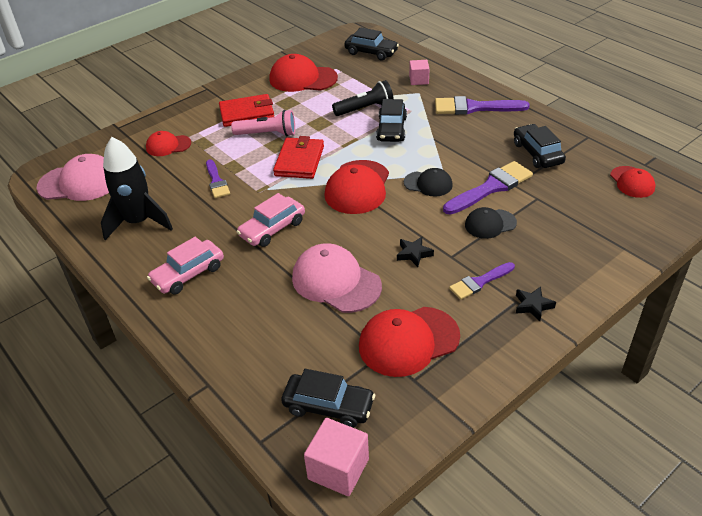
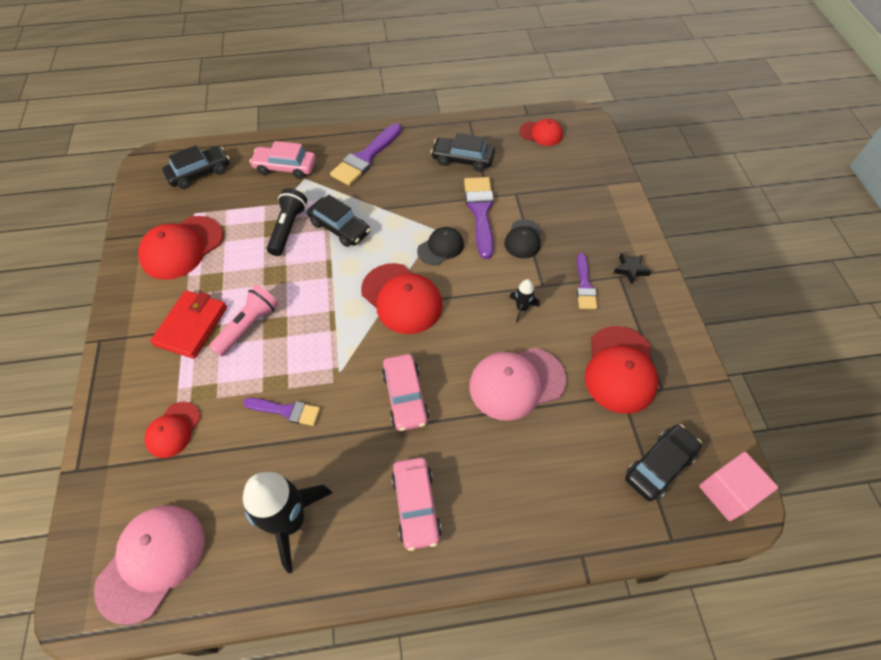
camera: 60 degrees left, 15 degrees up
(299, 161) = (320, 322): red wallet -> none
(414, 254) = (522, 308): black star -> black rocket
(419, 80) = (285, 167): pink cube -> pink car

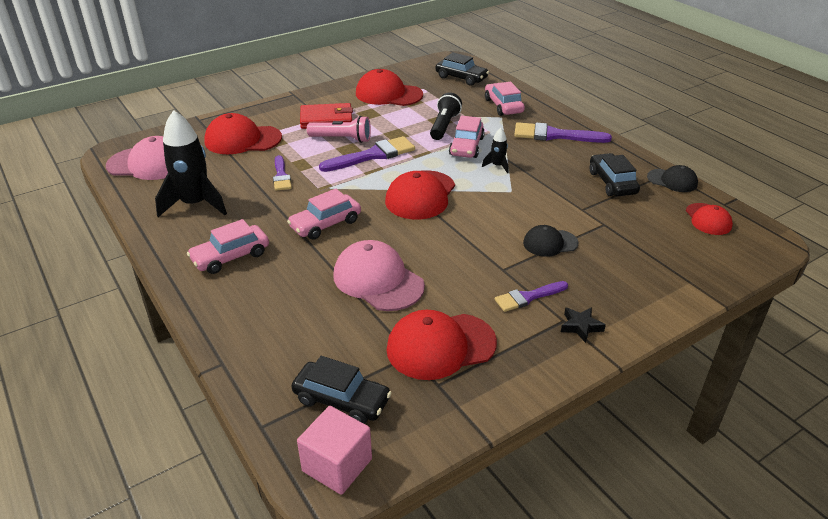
camera: 65 degrees right, 20 degrees down
(173, 430) = (242, 140): red cap -> red cap, size x1.70
(288, 228) = (444, 126): black flashlight -> black flashlight turned 60 degrees counterclockwise
(339, 228) = (466, 146): black car -> pink car
(440, 247) = (493, 199): black cap -> black cap (672, 181)
(480, 212) = (558, 209): purple brush -> purple brush (373, 155)
(522, 308) = (464, 263): black rocket -> black rocket (497, 166)

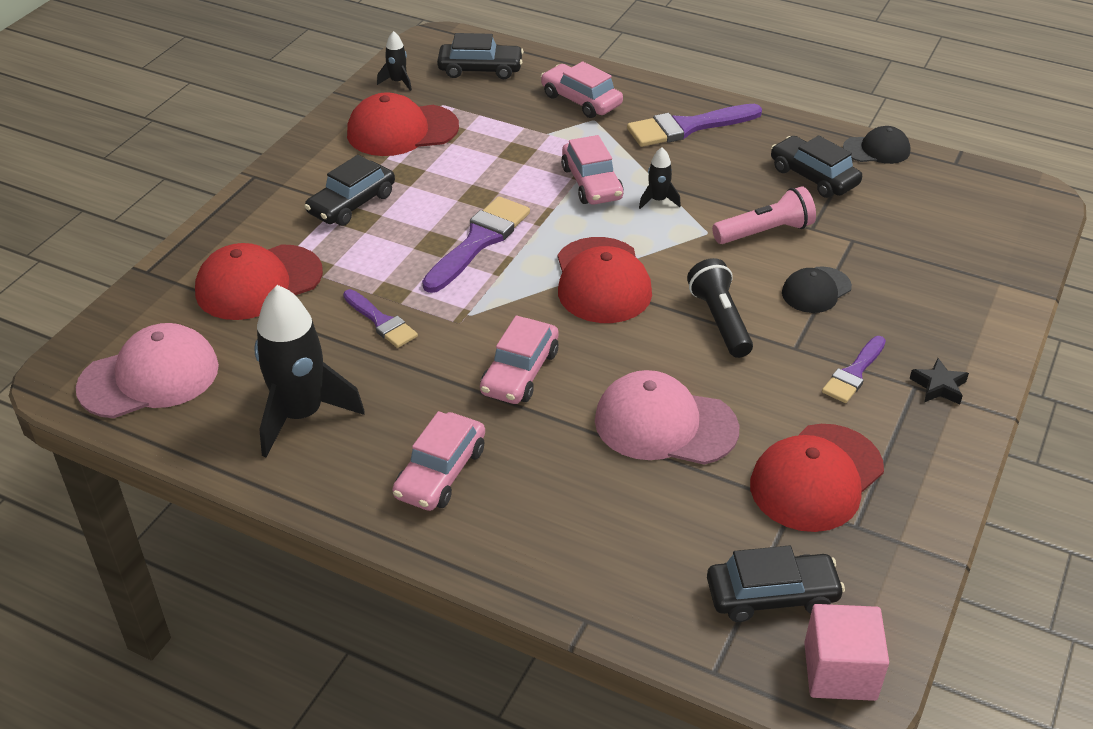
camera: 30 degrees left, 5 degrees up
(326, 119) = (351, 203): red wallet -> black car
(342, 139) = (408, 229): pink flashlight -> pink flashlight (765, 232)
(410, 72) = (397, 82): none -> black rocket
(444, 126) = (531, 159): black flashlight -> black flashlight (719, 320)
(708, 219) = (955, 191): red cap -> none

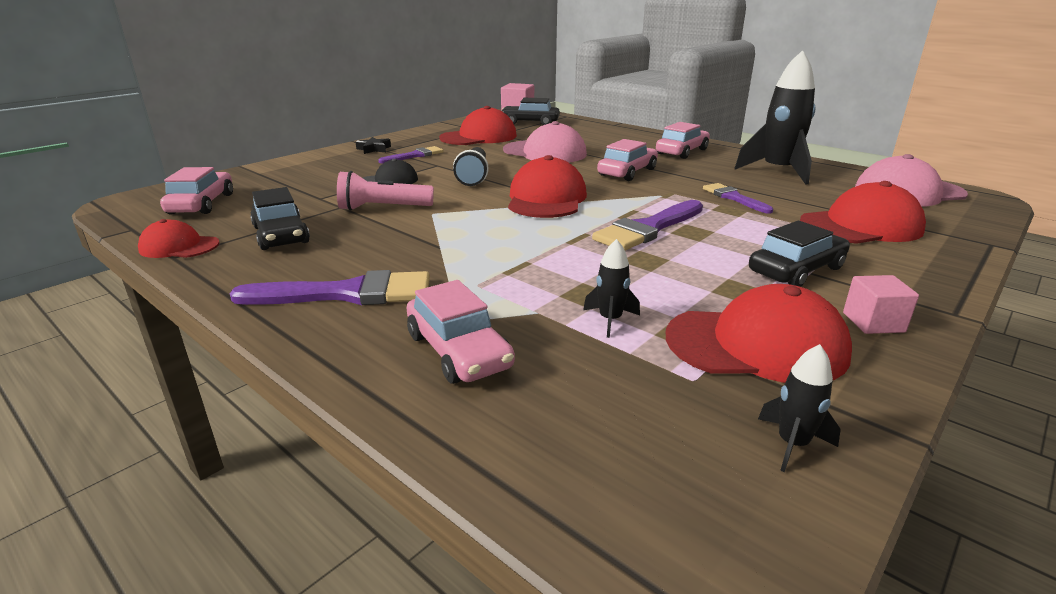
camera: 165 degrees left, 15 degrees down
(318, 159) = (873, 322): none -> pink cube
(480, 69) = (614, 447): black car -> none
(591, 183) = (512, 256): pink car -> pink car (202, 204)
(658, 200) = (455, 236): black rocket -> black rocket (610, 320)
(877, 149) = (179, 246): black cap -> red cap

